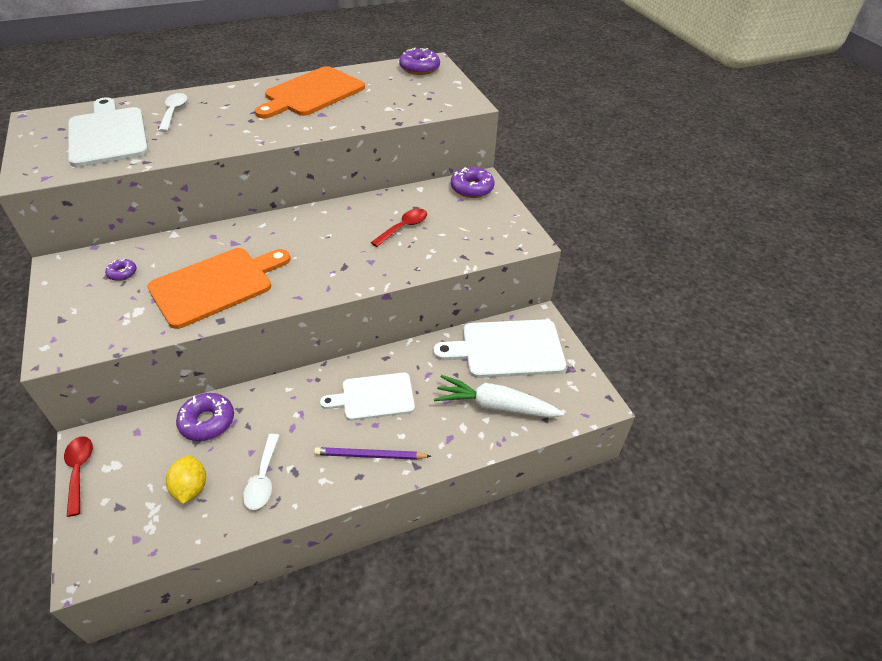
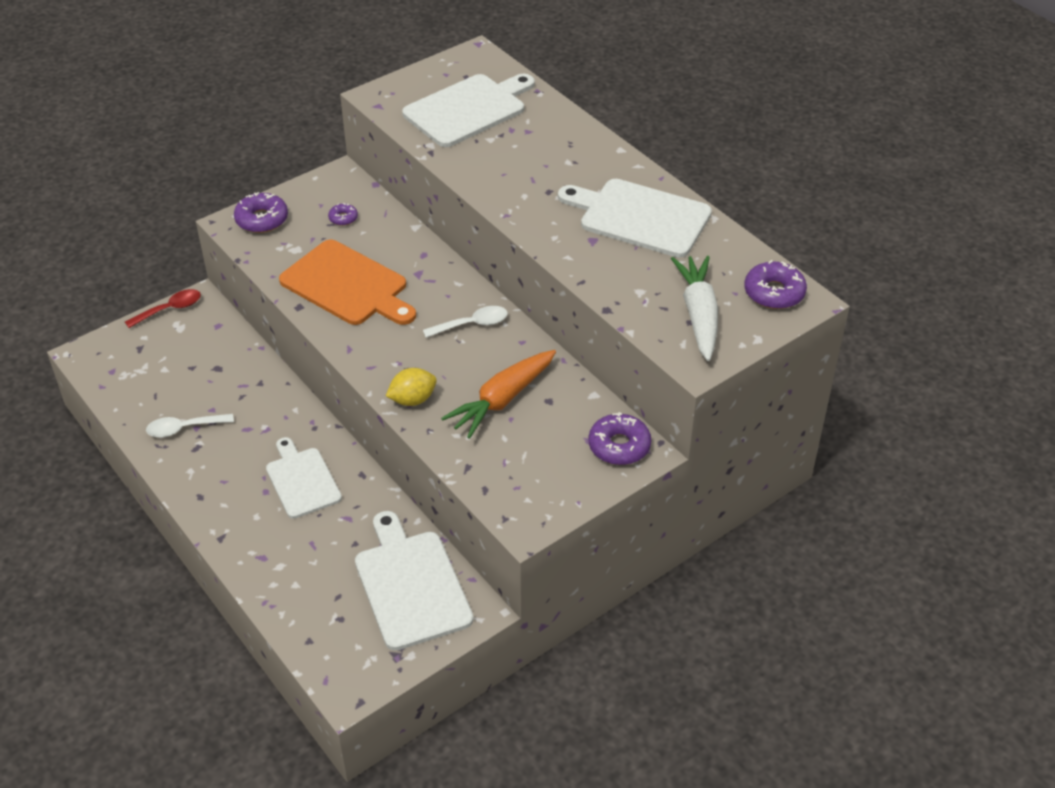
camera: 75 degrees right, 0 degrees up
(174, 112) = (535, 132): white spoon -> white spoon (472, 324)
(191, 488) = (165, 384): yellow lemon -> yellow lemon (412, 399)
(207, 422) = (239, 367): purple donut -> purple donut (262, 219)
(312, 93) = (639, 217): orange cutting board -> white cutting board
(370, 455) = (226, 498): purple pencil -> none
(403, 228) = (502, 400): red spoon -> orange carrot
(495, 406) = (316, 589): white carrot -> white carrot (699, 314)

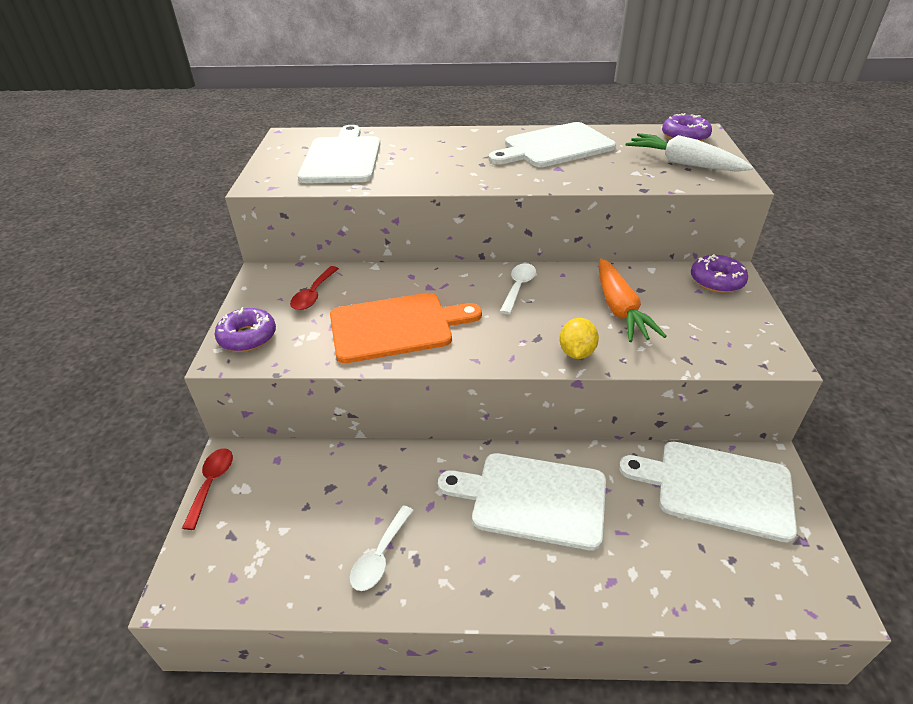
camera: 50 degrees left, 5 degrees down
(302, 480) = (532, 499): white cutting board -> white cutting board, size x1.50
(343, 218) = (314, 294): purple donut -> red spoon

